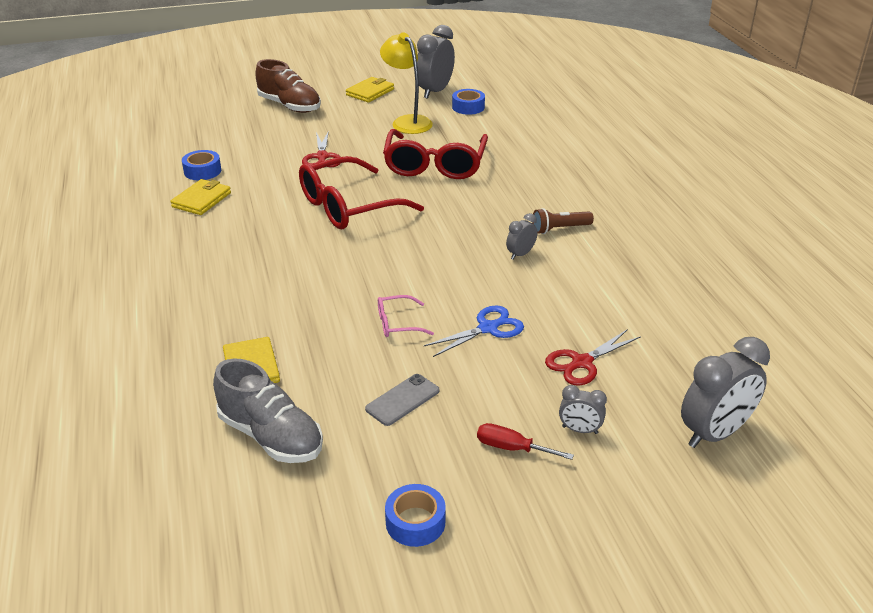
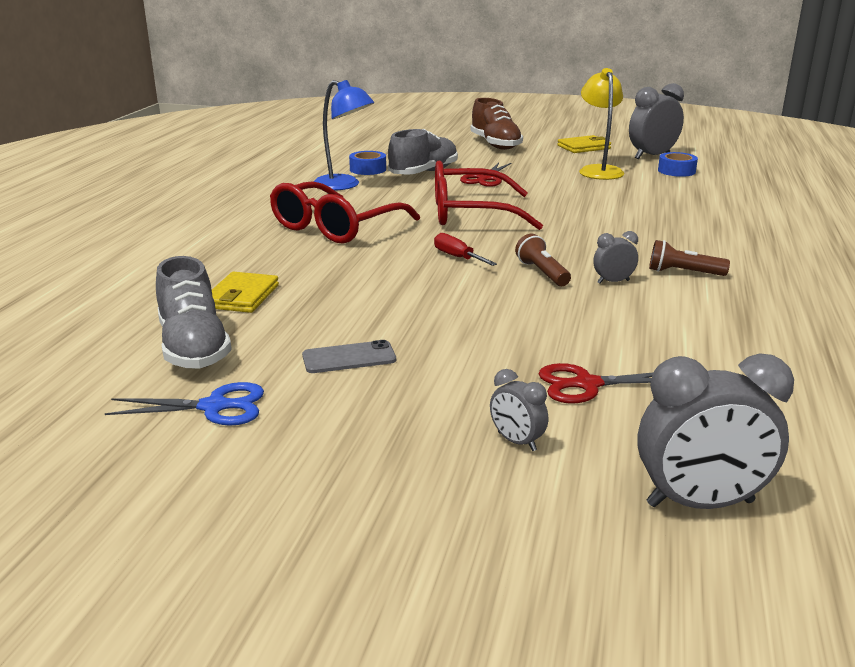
camera: 30 degrees right, 10 degrees down
(201, 200) = (344, 185): yellow wallet -> blue lamp
(260, 163) = (424, 173): none -> grey shoe
(397, 323) = (416, 301): pink glasses -> none
(415, 522) = (237, 458): blue tape -> none
(435, 165) = (593, 202): red glasses -> red glasses (335, 227)
(463, 261) = (542, 273): none -> brown flashlight
(488, 328) = (508, 328): blue scissors -> blue scissors (215, 407)
(512, 448) = (416, 431): red screwdriver -> red screwdriver (457, 257)

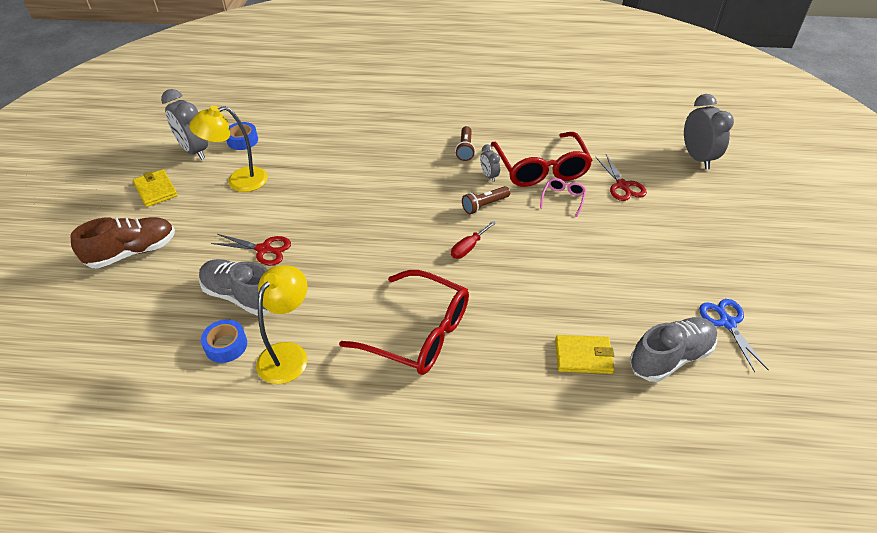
camera: 100 degrees left, 20 degrees up
(344, 185) = (288, 354): blue lamp -> yellow lamp
(349, 358) = (642, 277): grey phone -> none
(470, 213) = (367, 250): red glasses -> red glasses (541, 169)
(516, 441) = (686, 206): grey clock -> none
(551, 326) = (563, 199): none -> pink glasses

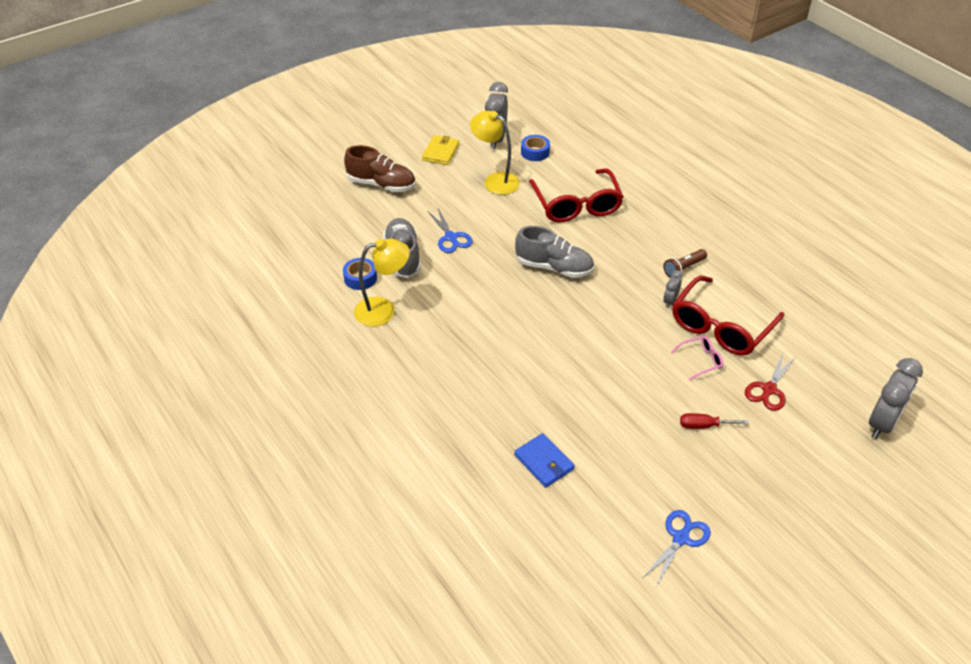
camera: 50 degrees right, 0 degrees up
(264, 249) = (451, 238): red scissors -> blue scissors
(418, 333) = (467, 360): red glasses -> red glasses (576, 205)
(468, 247) = (576, 337): red screwdriver -> red screwdriver (704, 426)
(484, 205) = (632, 319): brown flashlight -> none
(583, 356) = (544, 462): yellow wallet -> blue wallet
(670, 357) = (600, 516): grey shoe -> grey shoe (554, 267)

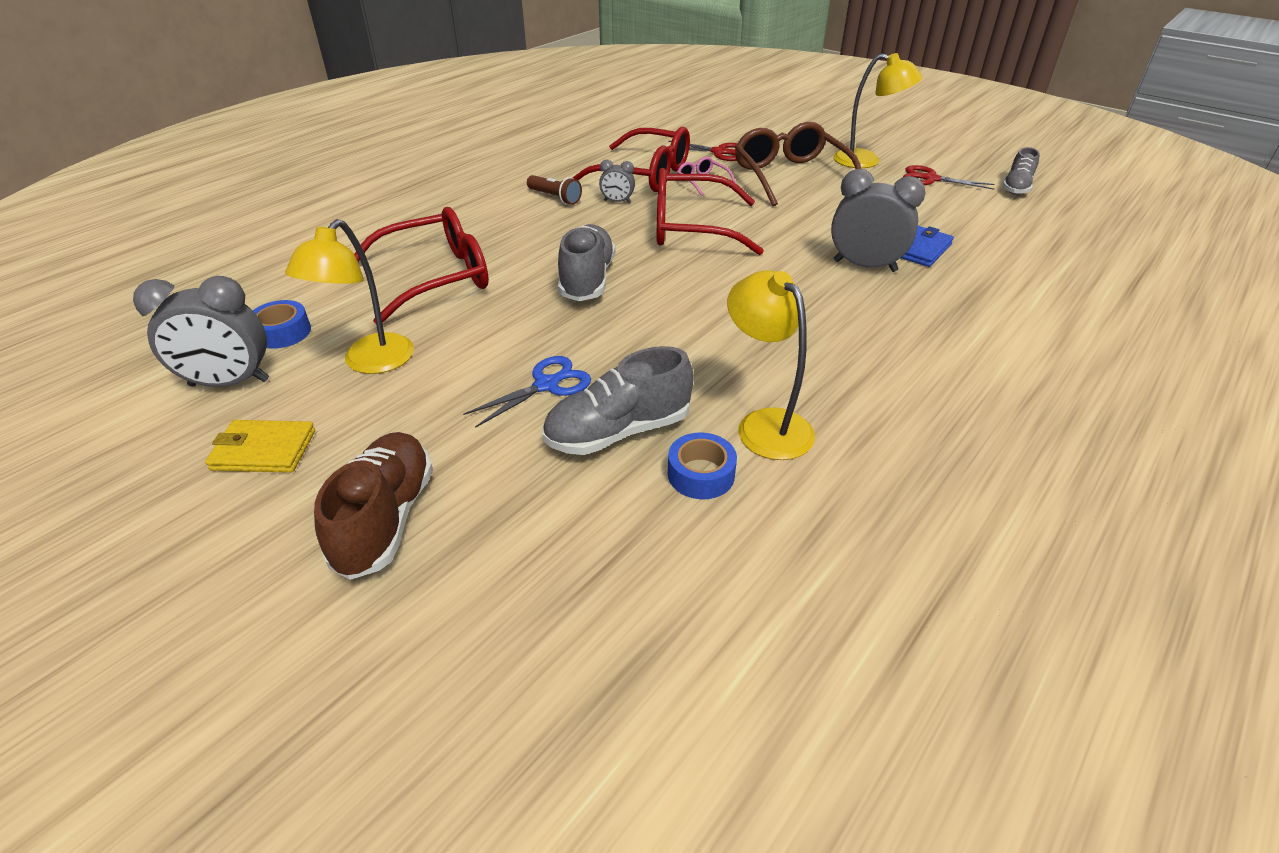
camera: 105 degrees left, 5 degrees down
(615, 333) = (691, 228): none -> red glasses
(647, 607) = (1016, 187): none -> grey shoe
(681, 538) = (930, 179): blue scissors -> red scissors
(704, 426) = (790, 176): red screwdriver -> brown glasses
(734, 501) = (866, 161): none -> yellow lamp
(882, 423) = (724, 114): grey clock -> grey clock (865, 266)

